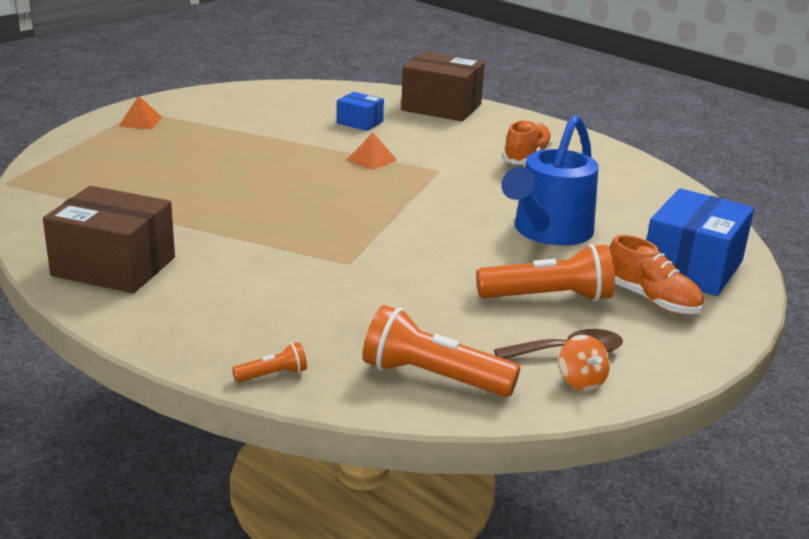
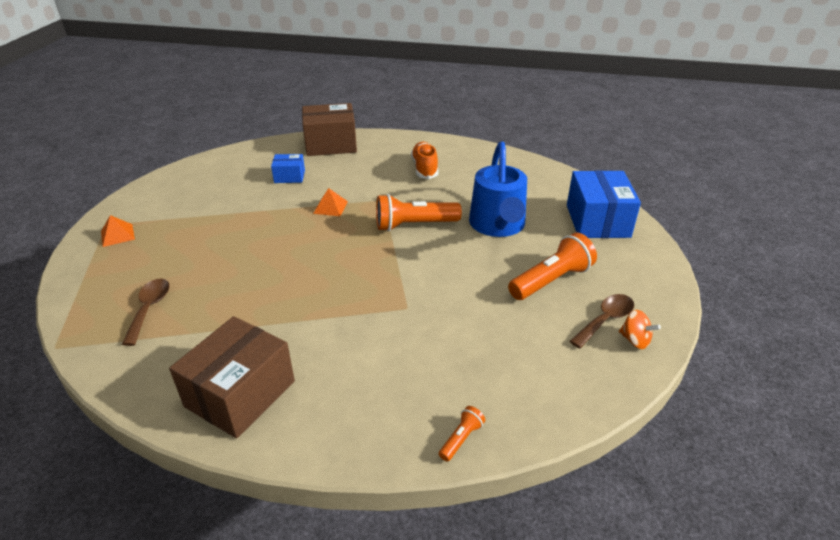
camera: 30 degrees left, 10 degrees up
(107, 182) = (149, 309): none -> brown spoon
(114, 266) = (240, 394): brown box -> brown box turned 45 degrees counterclockwise
(433, 377) = (557, 383): orange flashlight -> orange flashlight (414, 225)
(651, 299) = (603, 255): orange shoe -> none

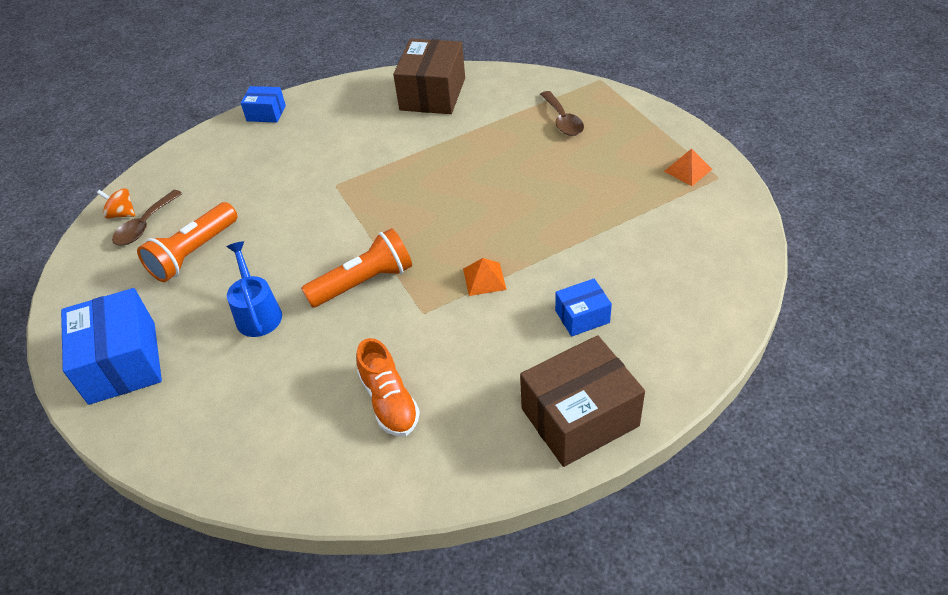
camera: 165 degrees right, 10 degrees up
(461, 439) = (266, 113): orange flashlight -> blue box
(498, 226) = (257, 312): blue watering can -> blue watering can, size x0.62

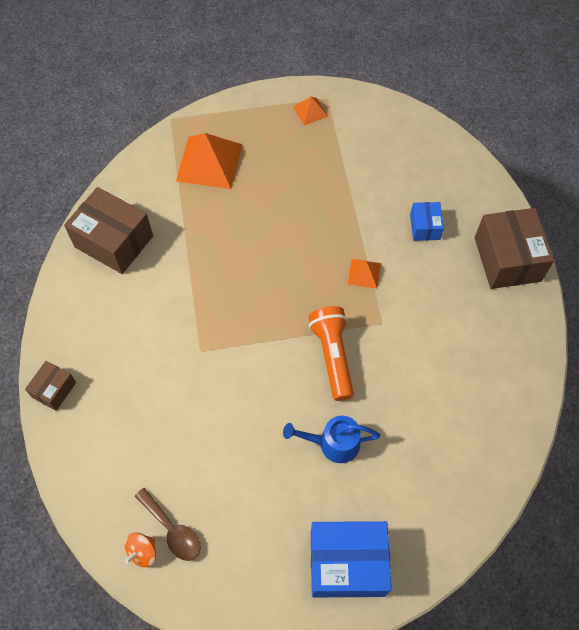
camera: 75 degrees left, 15 degrees up
(194, 253) = (235, 487): orange flashlight -> none
(266, 113) = (54, 390): blue box -> brown box
(389, 401) = (457, 367): orange shoe -> none
(563, 120) = (209, 162): brown spoon -> orange pyramid

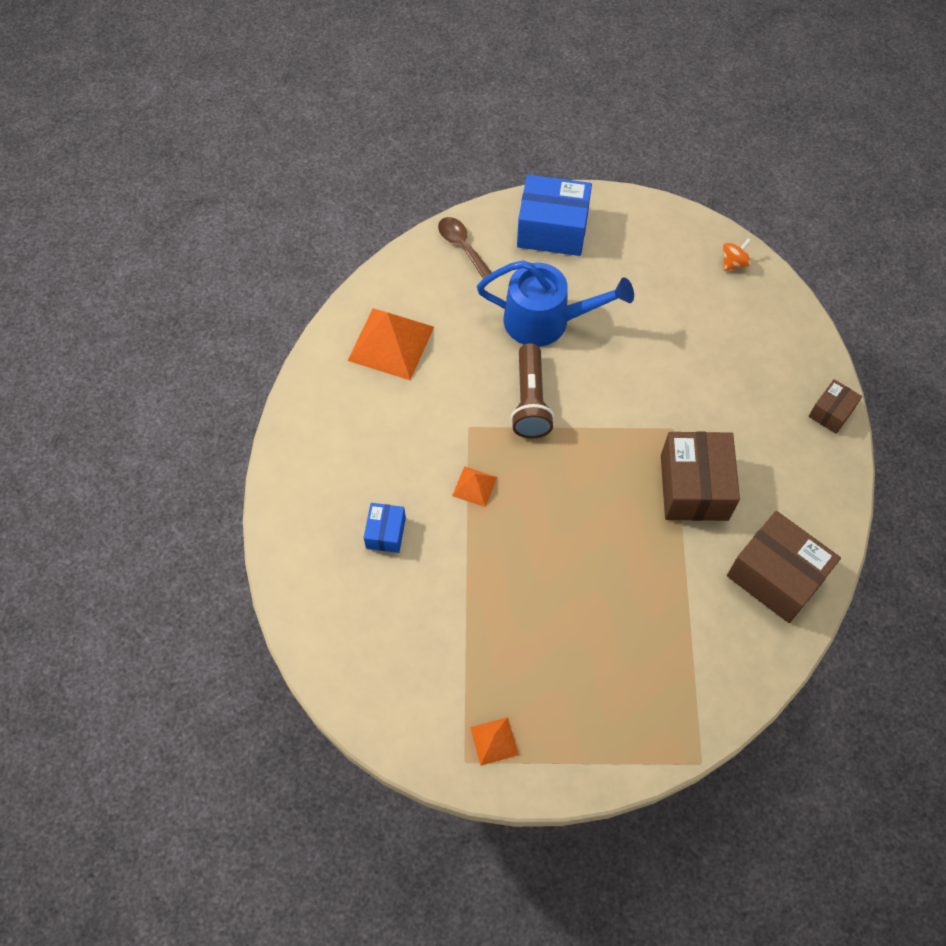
camera: 170 degrees left, 0 degrees up
(172, 530) = (706, 275): brown spoon -> brown spoon (461, 246)
(209, 162) = (648, 675): orange pyramid -> orange pyramid (391, 343)
(332, 356) = (530, 401): orange flashlight -> brown flashlight
(333, 443) = (546, 321): blue watering can -> blue watering can, size x1.62
(507, 259) = (302, 476): brown box -> brown box (694, 487)

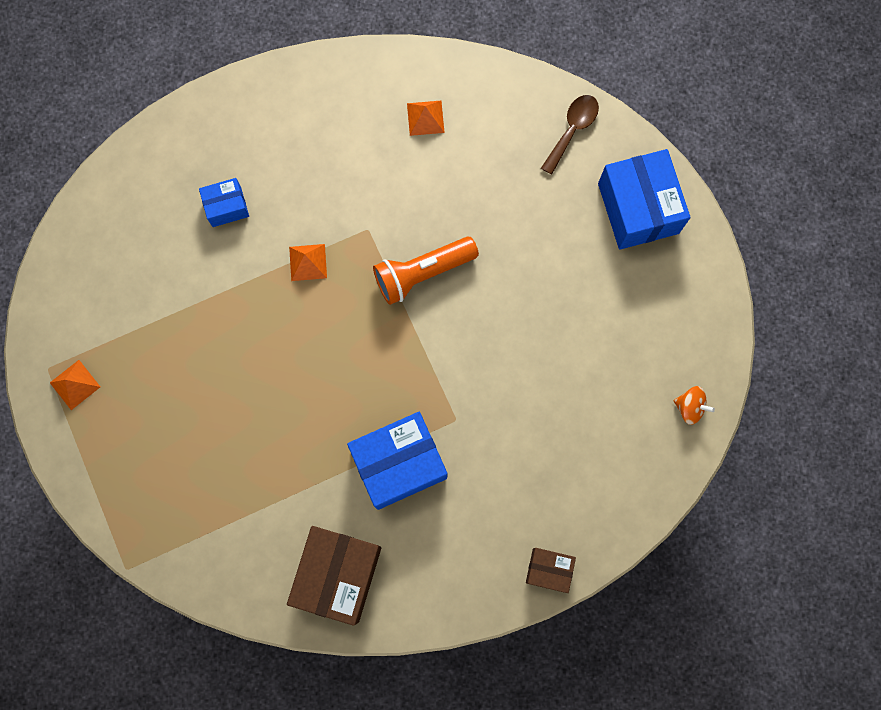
camera: 65 degrees right, 15 degrees up
(391, 343) = (425, 117): orange pyramid -> orange pyramid, size x0.49
(530, 401) = (422, 273): brown flashlight -> orange flashlight
(546, 321) = (522, 249): blue watering can -> none
(694, 487) = (399, 464): brown box -> blue box

